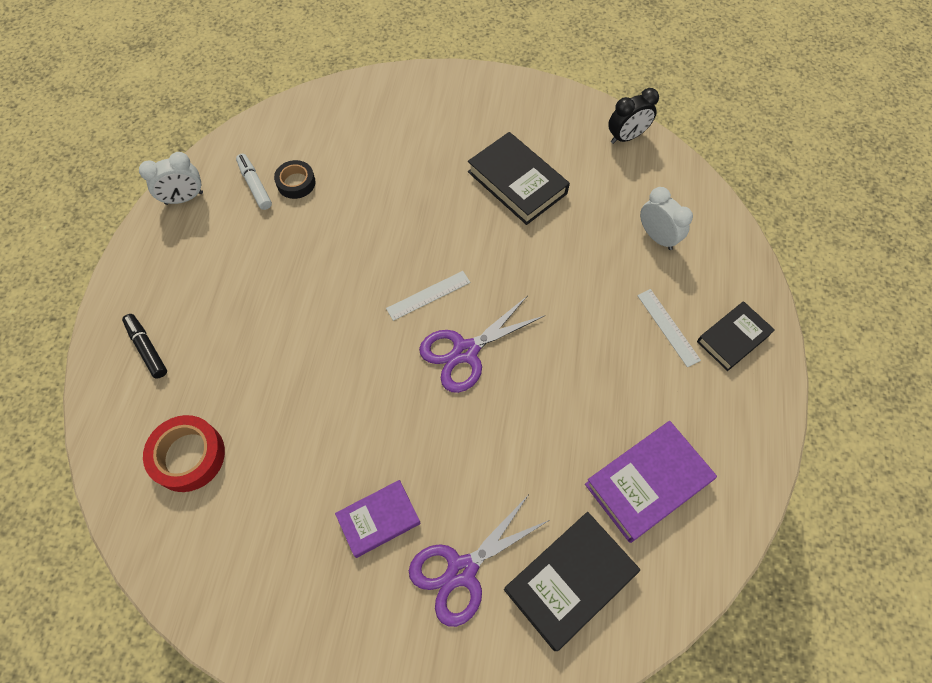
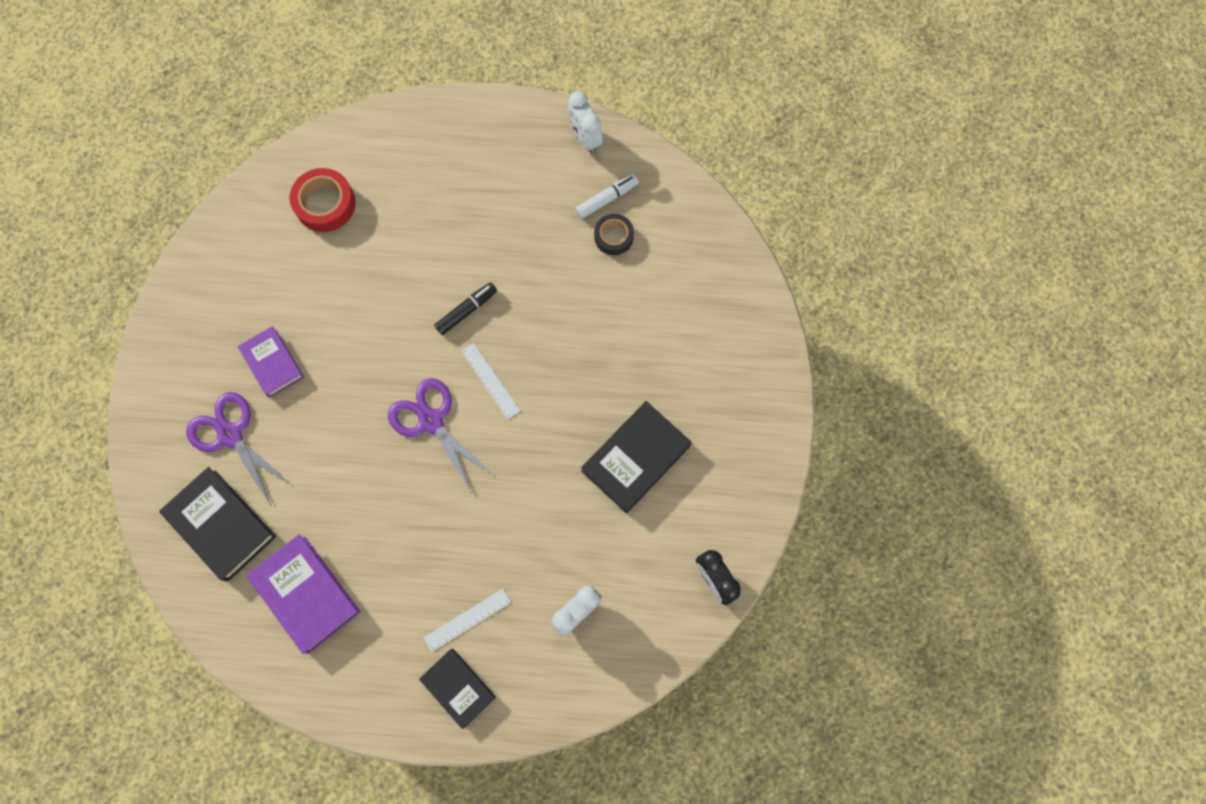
camera: 85 degrees right, 10 degrees up
(147, 348) = (422, 147): black marker -> black marker (466, 310)

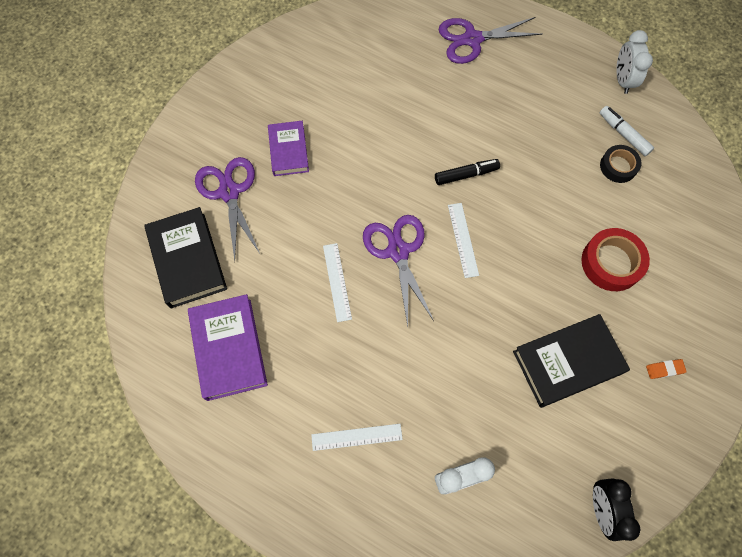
camera: 25 degrees right, 5 degrees down
(325, 204) = (385, 48): red tape -> red tape (611, 263)
(383, 479) = (337, 282): none -> white ruler
(413, 155) = (472, 39): none -> purple scissors
(458, 688) = (322, 495): black book -> none
(607, 199) = (623, 134): white marker -> white marker turned 120 degrees counterclockwise
(726, 425) = (664, 369): none -> orange eraser

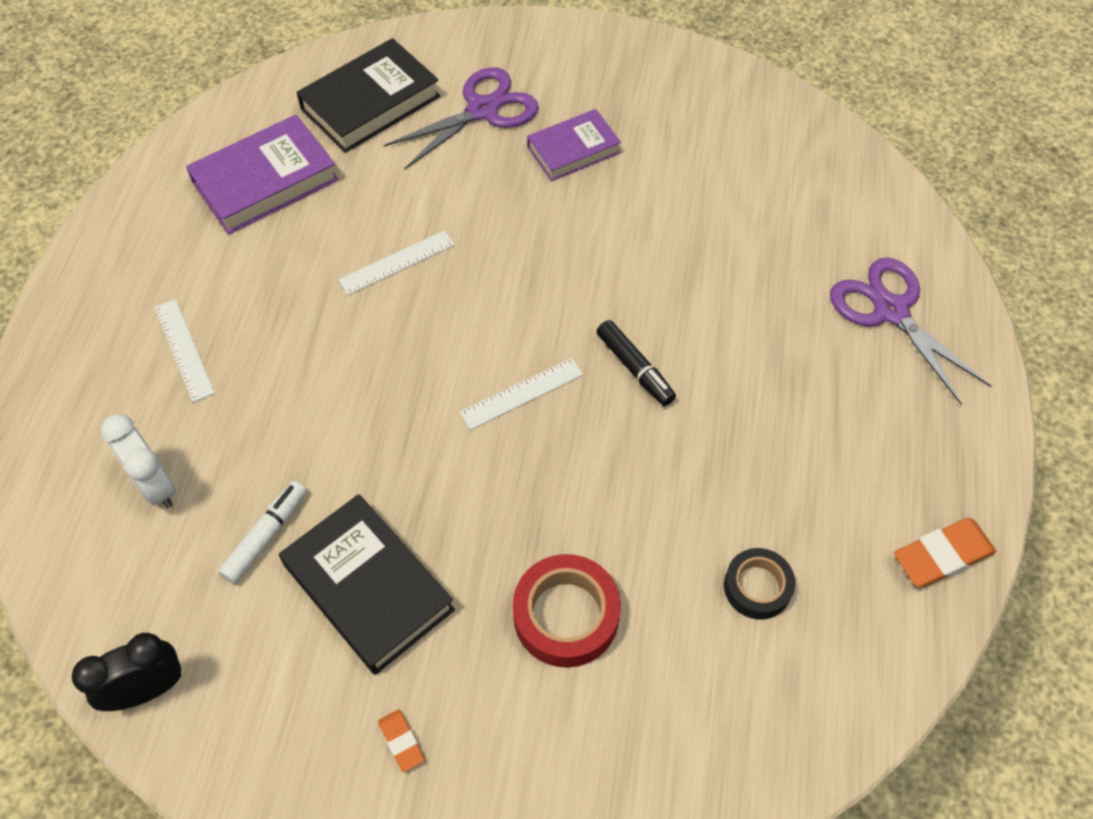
camera: 70 degrees right, 10 degrees down
(398, 251) = (470, 318): purple scissors -> none
(622, 80) = (942, 556): white clock -> orange eraser
(623, 134) = (828, 582): white marker -> white marker (266, 536)

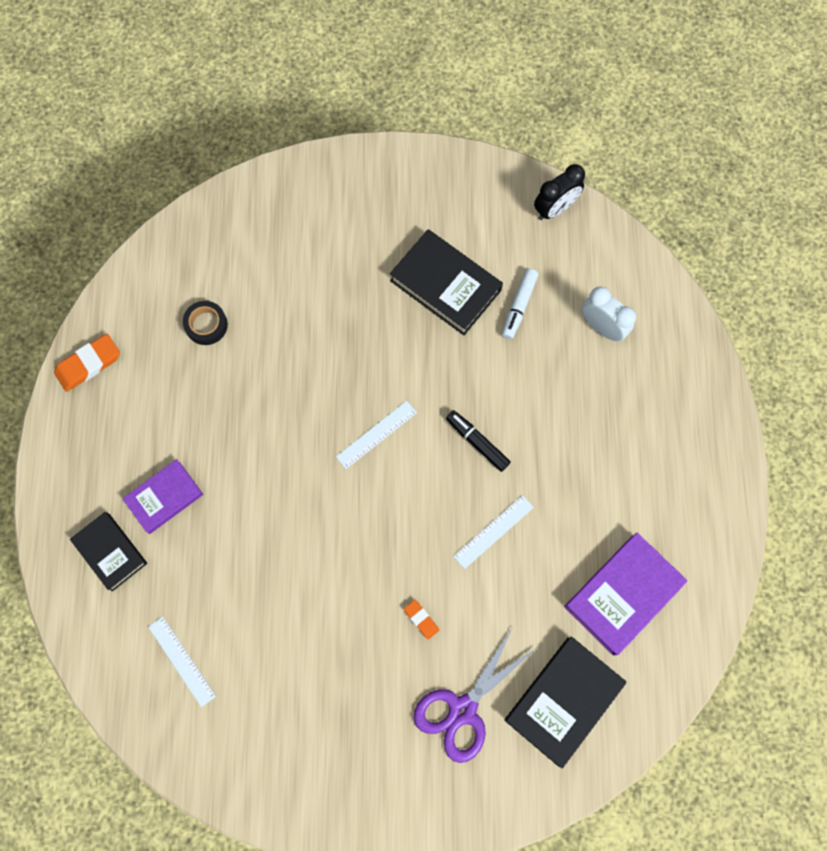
camera: 170 degrees right, 15 degrees up
(184, 349) = (624, 428): white ruler -> white ruler (181, 661)
(401, 741) = (403, 206): orange eraser -> orange eraser (421, 619)
(566, 615) = (322, 288): red tape -> none
(573, 150) = (375, 676): purple book -> purple book (164, 497)
(635, 368) = (299, 468): black marker -> black marker (477, 442)
(890, 311) = (110, 552): purple scissors -> black book

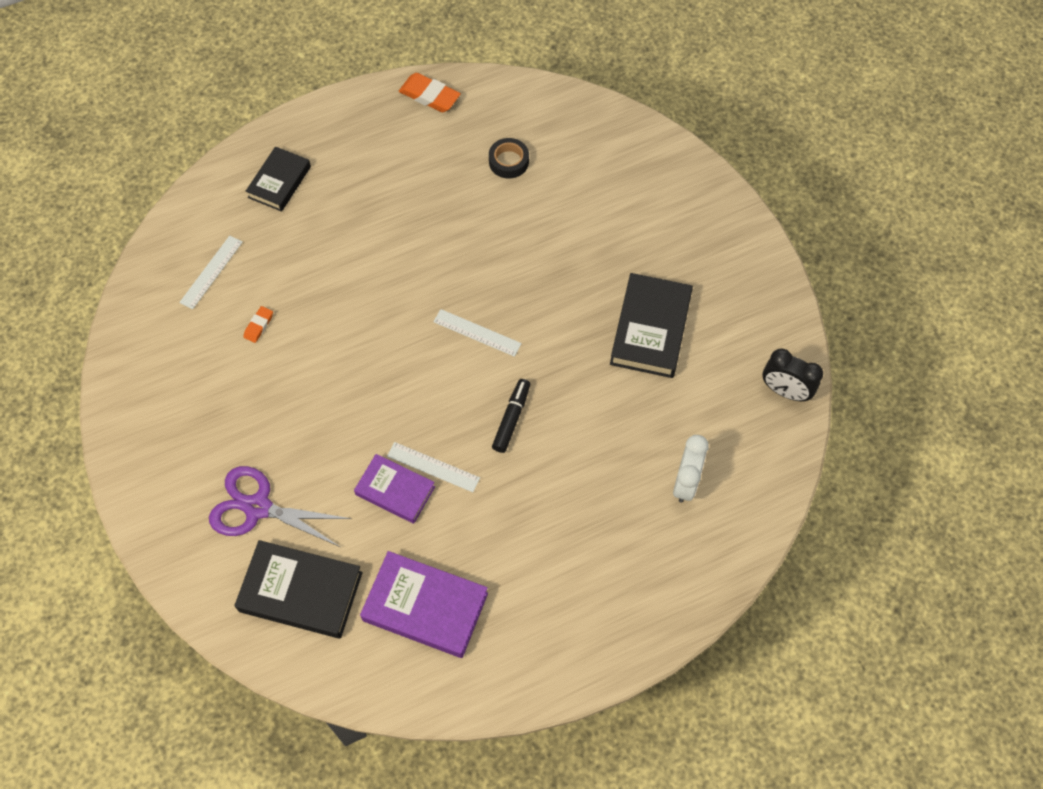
camera: 65 degrees right, 10 degrees down
(164, 497) = (342, 199): purple book -> purple book (395, 490)
(421, 619) = (324, 439): orange eraser -> orange eraser (258, 326)
(519, 306) = (665, 400): white marker -> none

